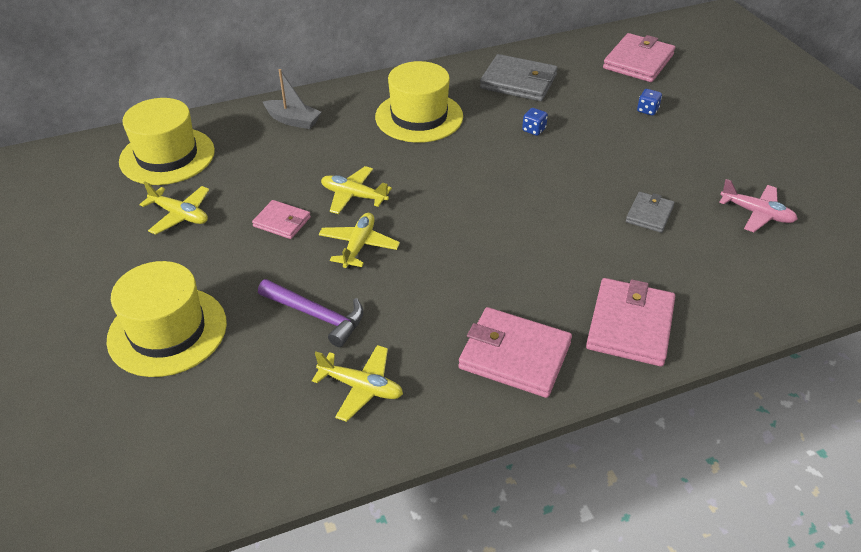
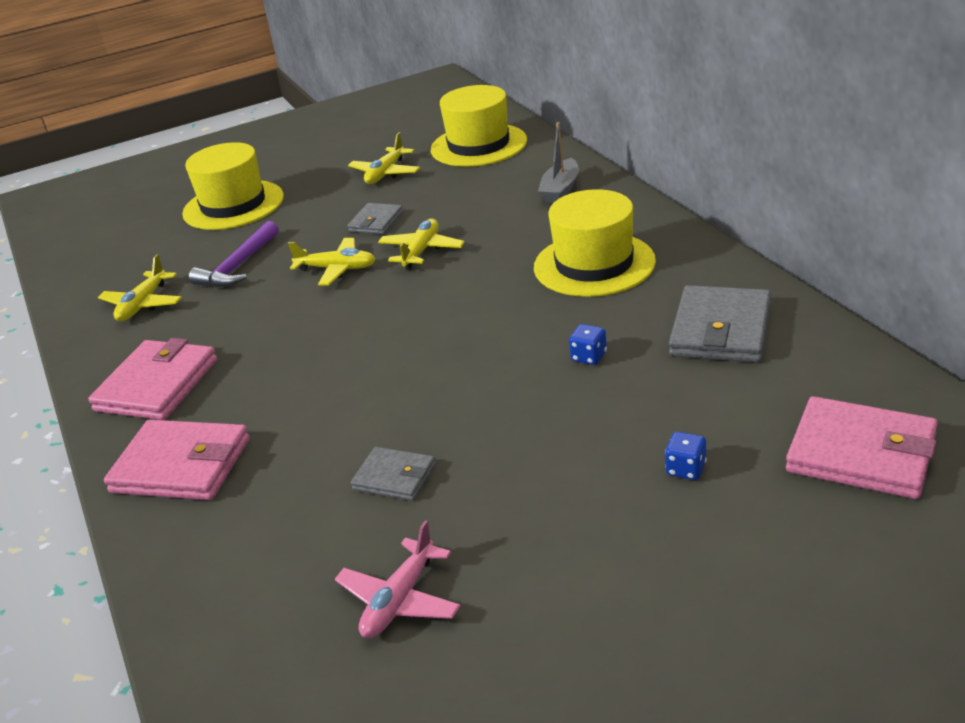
camera: 90 degrees right, 10 degrees down
(282, 222) = (376, 222): pink wallet -> grey wallet

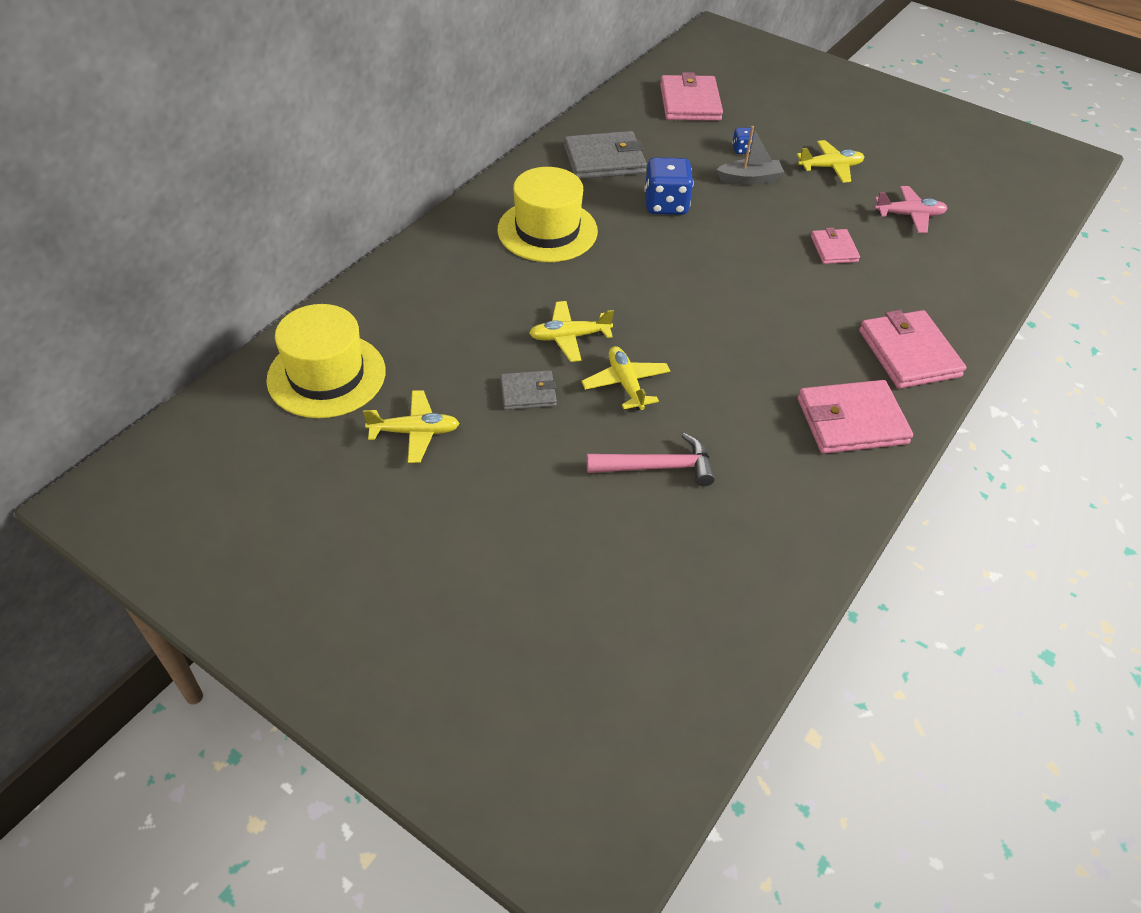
camera: 125 degrees left, 15 degrees up
(143, 304) = (762, 511): yellow plane -> yellow plane (830, 167)
(233, 205) = (535, 551): yellow hat -> none
(238, 266) = (658, 467): purple hammer -> pink hammer
(394, 477) = (834, 249): grey wallet -> pink wallet
(560, 190) = (423, 282): grey boat -> grey boat (749, 179)
(589, 357) = (666, 205): blue dice -> blue dice, size x2.03

